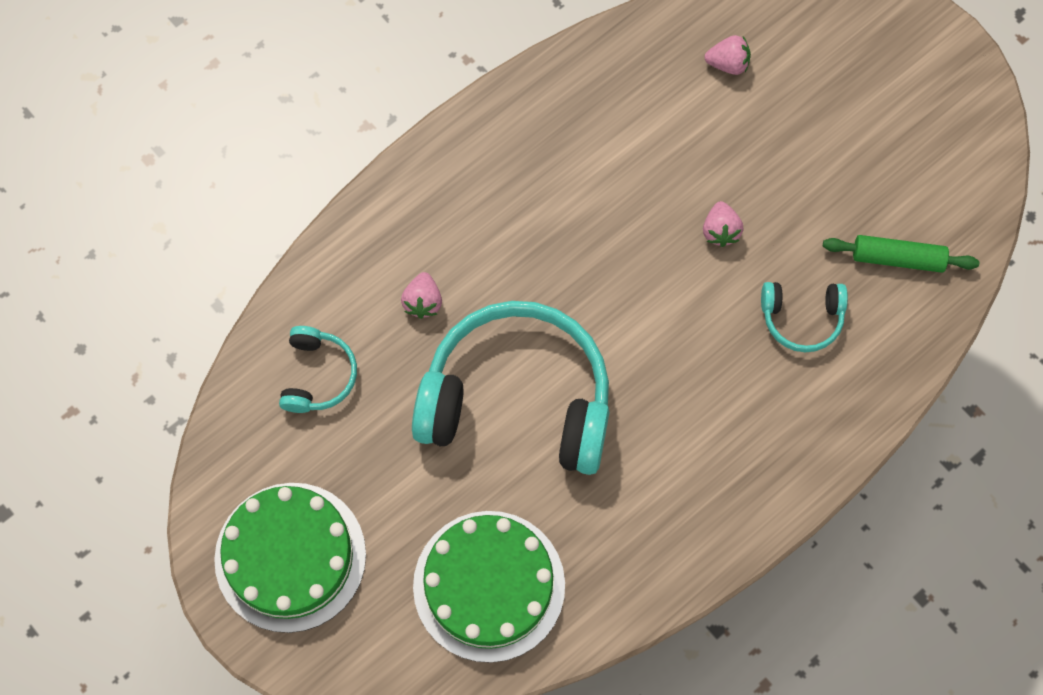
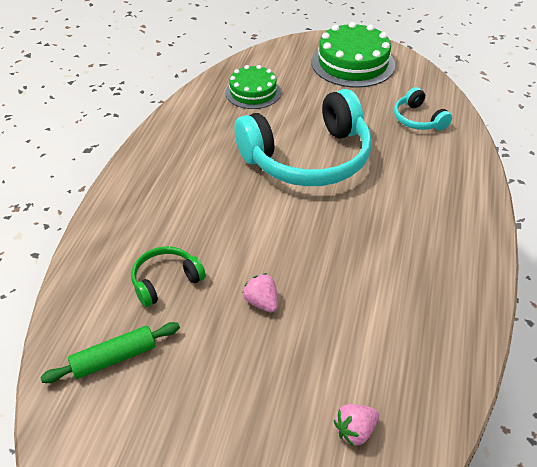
camera: 145 degrees right, 25 degrees down
(423, 302) = (404, 171): pink strawberry -> none
(489, 585) = (253, 92): green cake -> green cake, size x0.63
(801, 318) = (166, 281): turquoise headphones -> green headphones

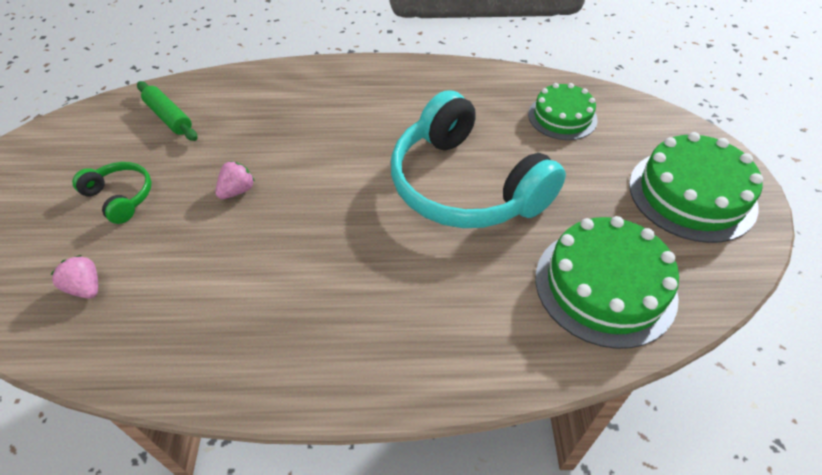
camera: 75 degrees right, 5 degrees up
(166, 281) = (255, 124): green headphones -> green headphones (120, 197)
(418, 119) = (605, 285): turquoise headphones -> green cake

